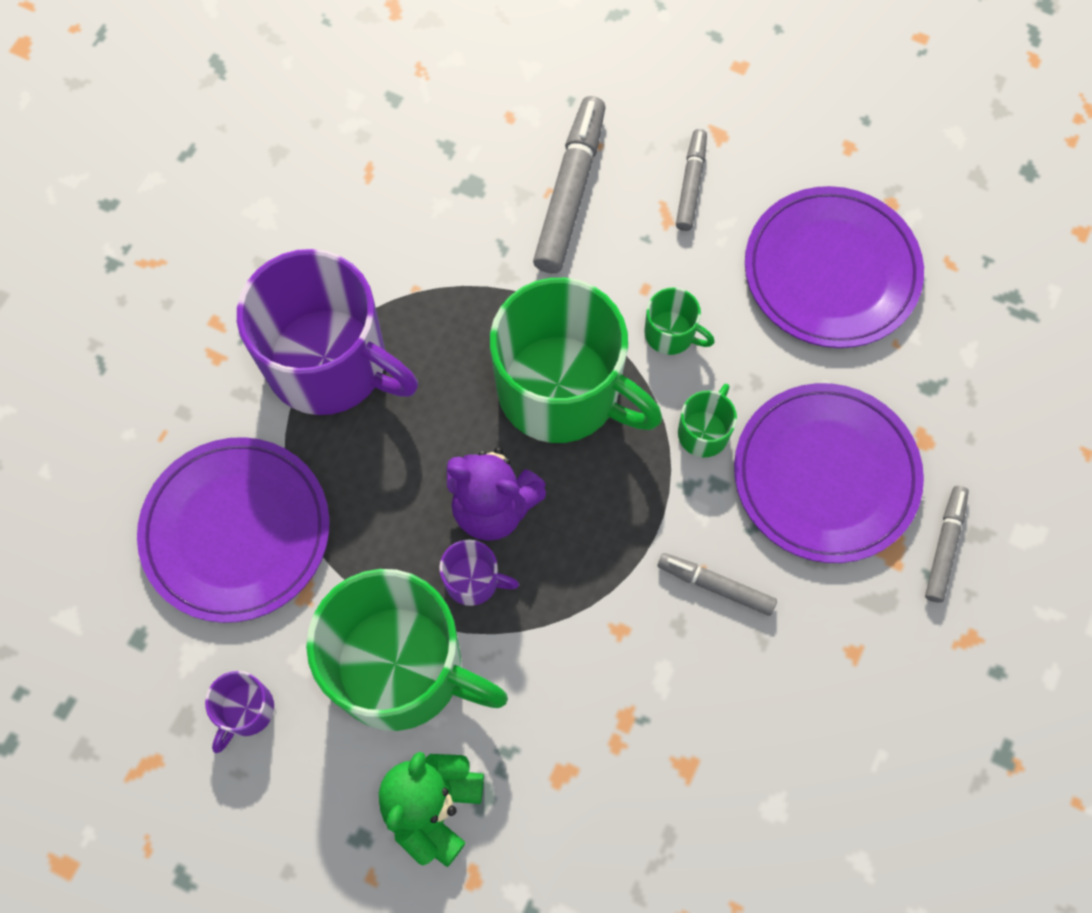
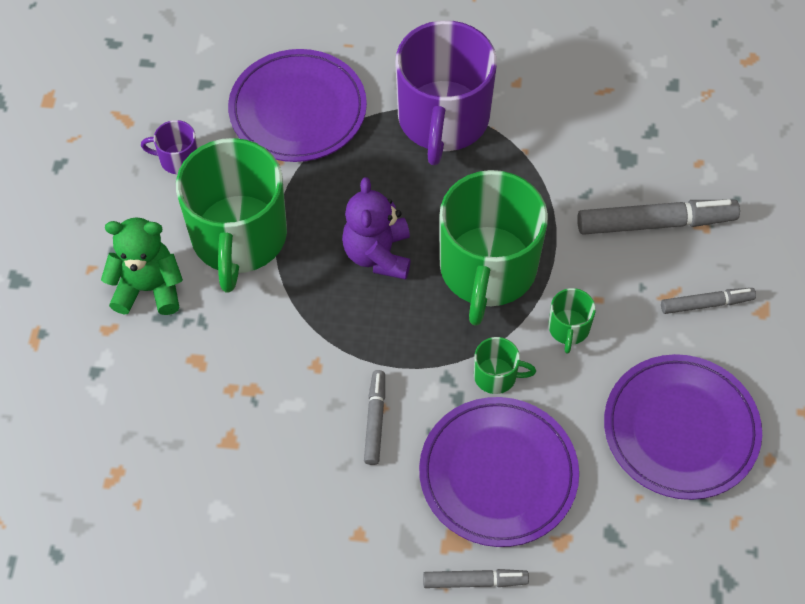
camera: 70 degrees right, 10 degrees down
(473, 580) = (317, 260): purple mug -> none

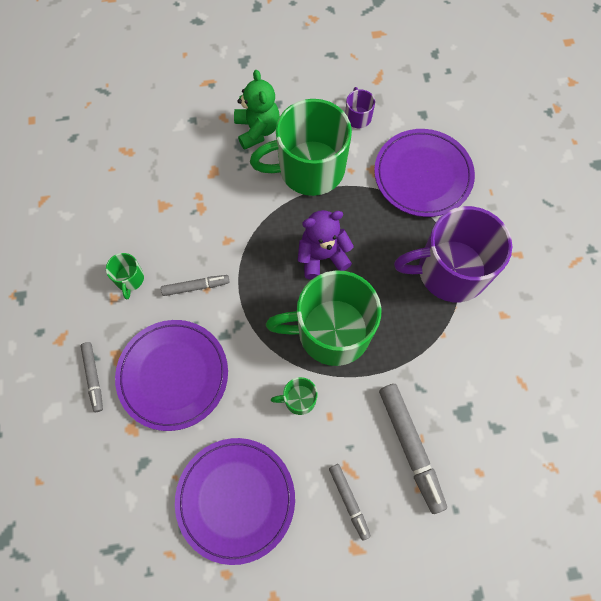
camera: 75 degrees right, 10 degrees up
(496, 376) = (248, 357): green mug -> green mug (129, 279)

